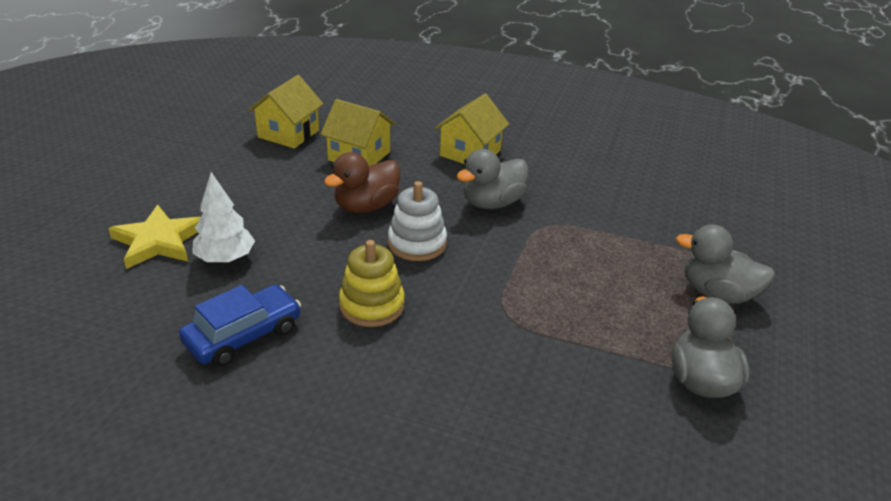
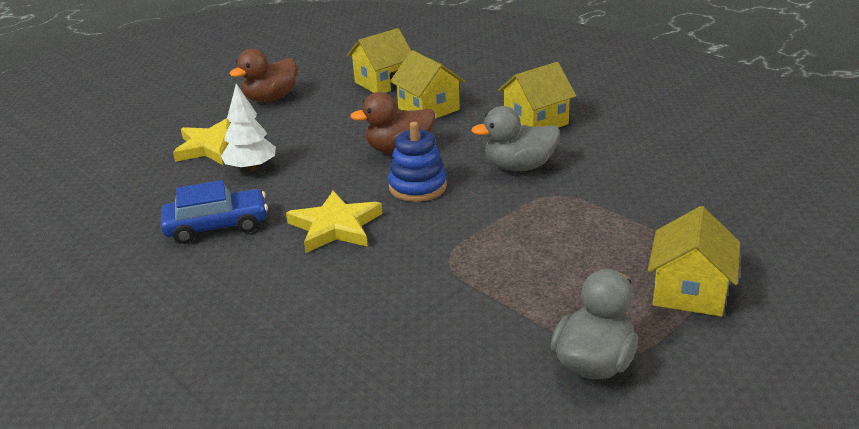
camera: 30 degrees right, 5 degrees down
(178, 171) = (271, 99): none -> brown duck
(372, 305) = (335, 226): yellow stacking toy -> yellow star
(417, 243) = (417, 187): white stacking toy -> blue stacking toy
(717, 293) = (689, 292): grey duck -> yellow house

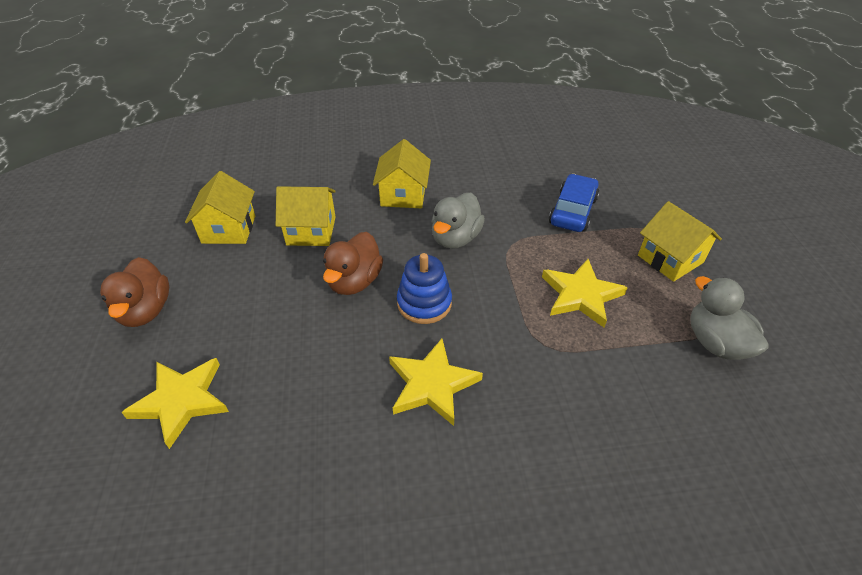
camera: 55 degrees left, 15 degrees up
(217, 226) = (342, 471): blue car -> blue car (572, 211)
(251, 168) = (264, 392): white tree -> none
(542, 257) = (581, 295): none -> yellow star

